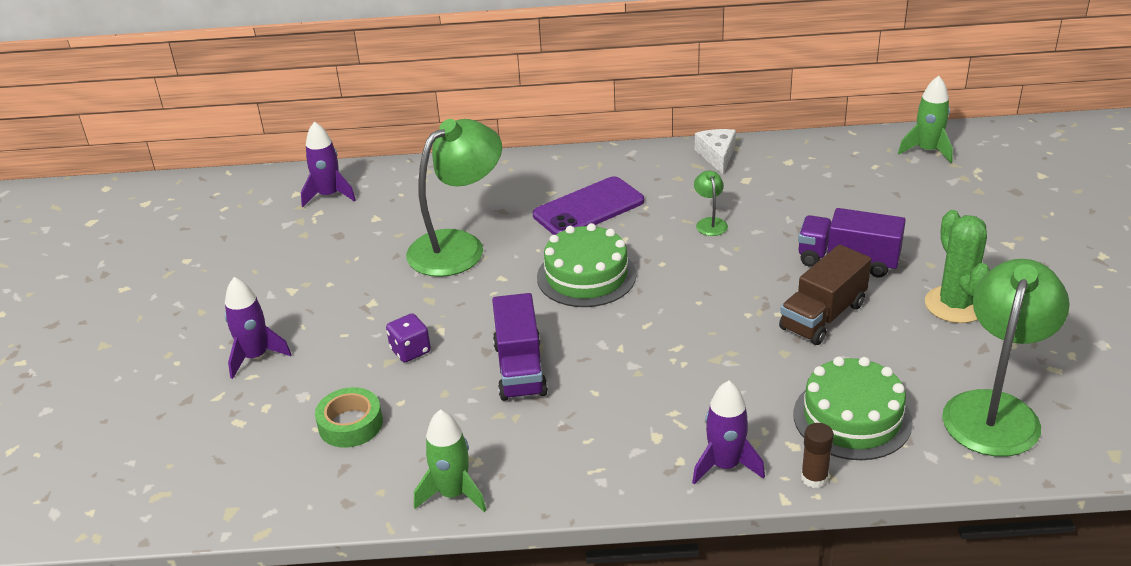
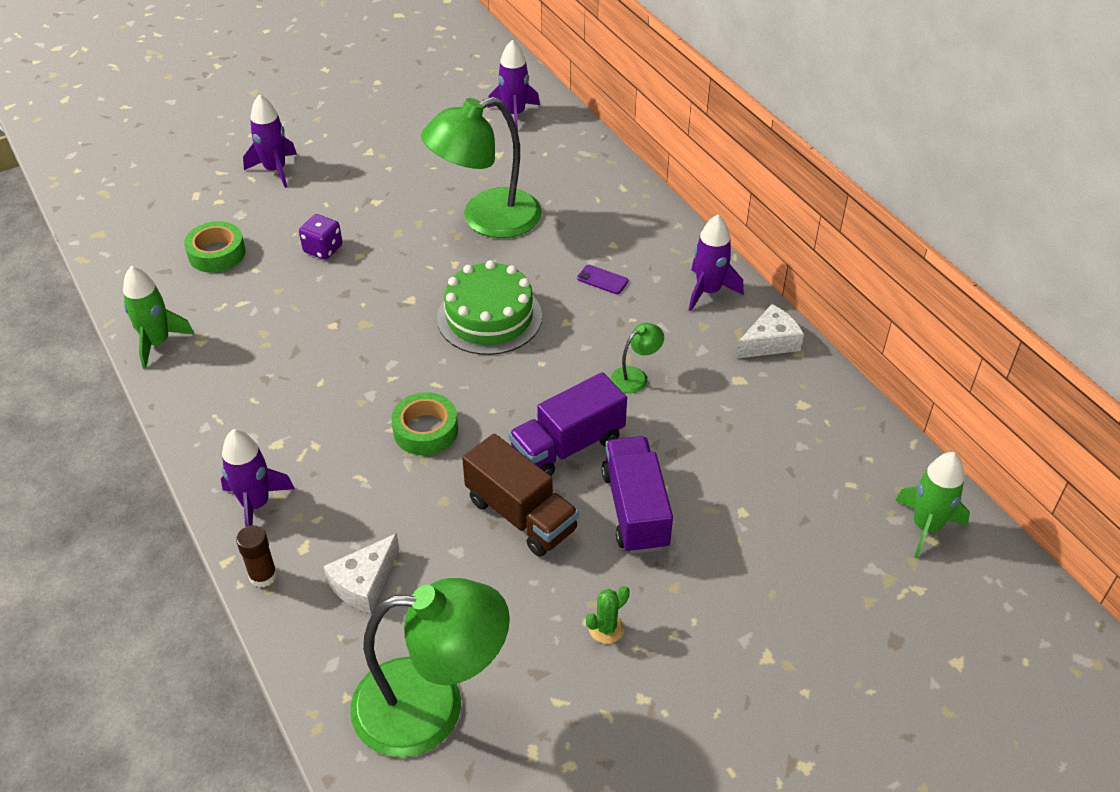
camera: 60 degrees right, 10 degrees up
(458, 246) = (486, 219): green lamp -> green lamp turned 135 degrees clockwise
(520, 369) = (330, 323): purple truck -> purple truck (567, 446)
(588, 208) = (602, 280): purple phone -> purple phone, size x0.41
(642, 165) = (708, 291): none -> purple rocket
(698, 343) = (425, 430): none -> green tape
(823, 316) = (521, 515): brown truck -> brown truck turned 150 degrees counterclockwise
(852, 418) = (364, 583): green cake -> white cheese
(955, 305) = (606, 628): green cactus -> green cactus, size x0.48

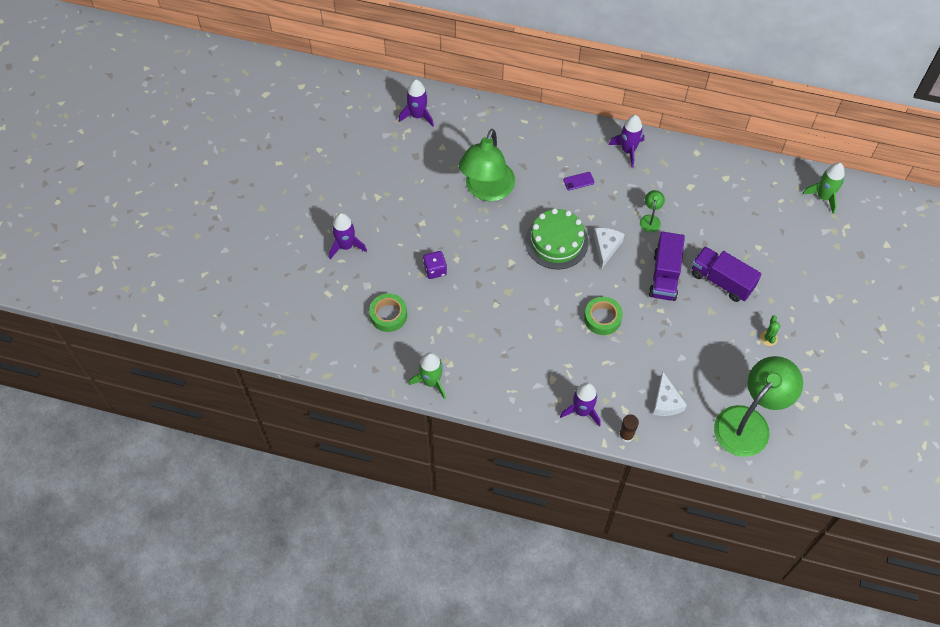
camera: 45 degrees left, 15 degrees up
(521, 515) = (685, 321): brown truck -> none
(769, 342) = (681, 157): white cheese -> white cheese (606, 247)

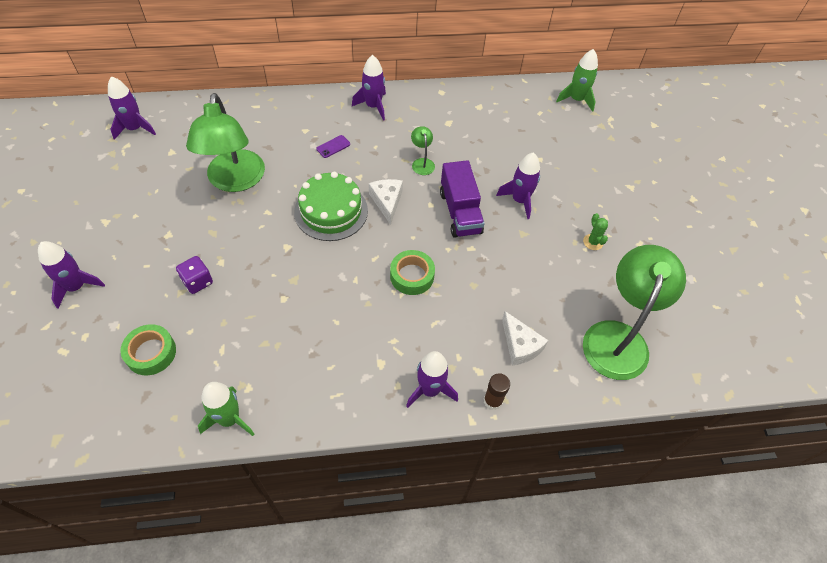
camera: 25 degrees left, 5 degrees down
(721, 281) = (519, 200): purple truck -> purple rocket

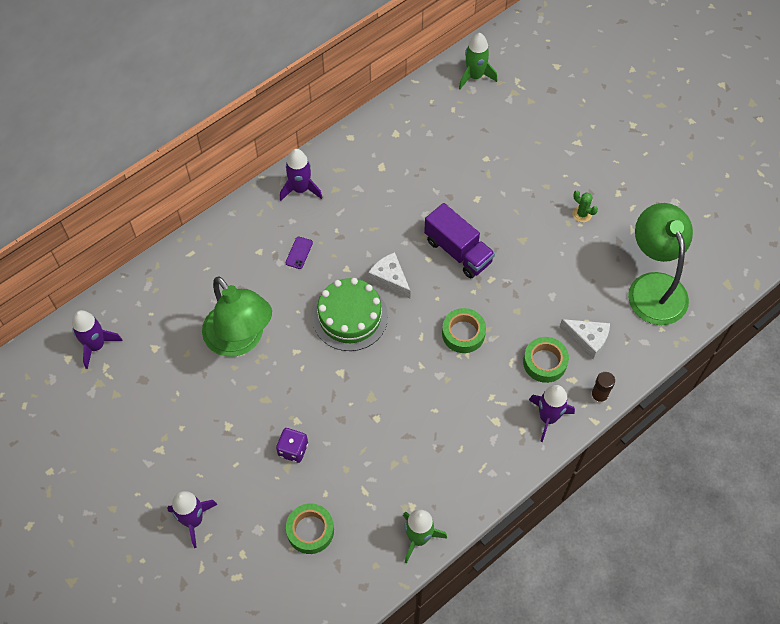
camera: 30 degrees left, 5 degrees up
(422, 163) = (390, 222): green lamp -> none
(464, 341) = (544, 362): none -> green tape
(519, 200) = (498, 210): purple rocket -> none

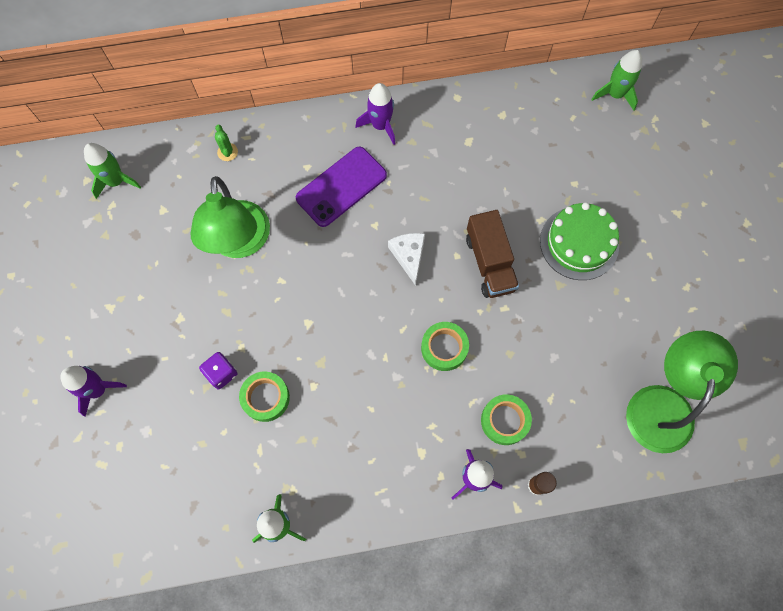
camera: 30 degrees right, 10 degrees up
(96, 345) = (116, 181): purple rocket -> green rocket
(299, 253) = (341, 187): purple phone -> purple phone, size x2.44
(310, 530) = (189, 459): green tape -> green tape (265, 398)
(350, 317) = (349, 274): green cake -> green cake (579, 243)
(458, 251) = (490, 263): purple truck -> brown truck
(582, 214) = (636, 289): green cactus -> green cactus (227, 152)
(587, 339) = (561, 421): white cheese -> none

